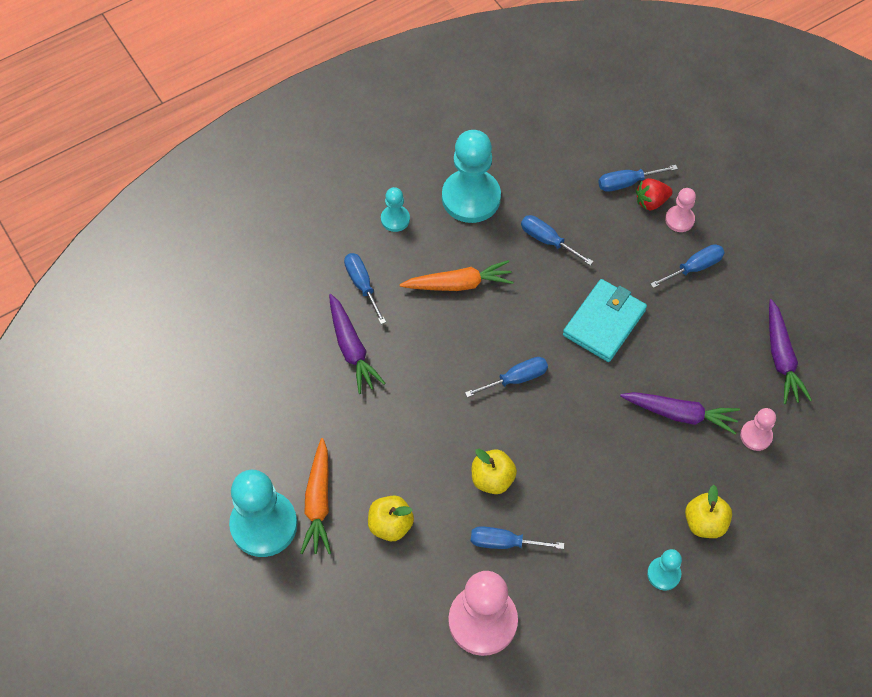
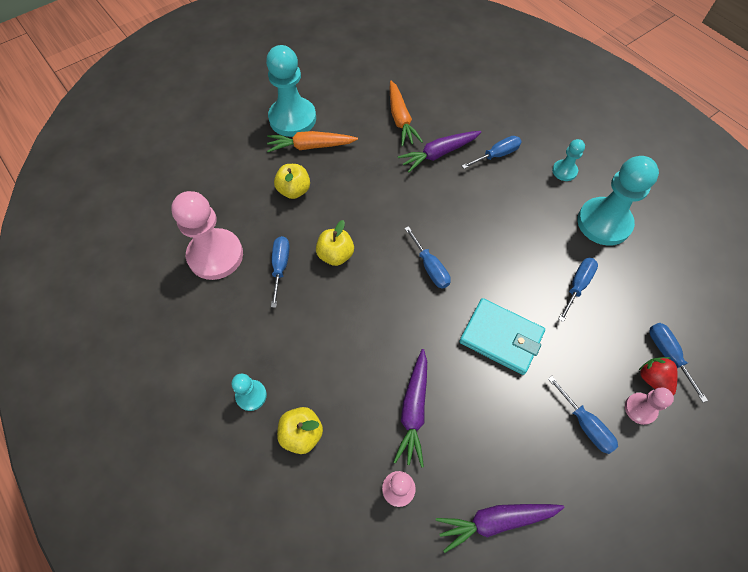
camera: 85 degrees right, 0 degrees up
(458, 284) = (513, 219): orange carrot -> orange carrot (400, 119)

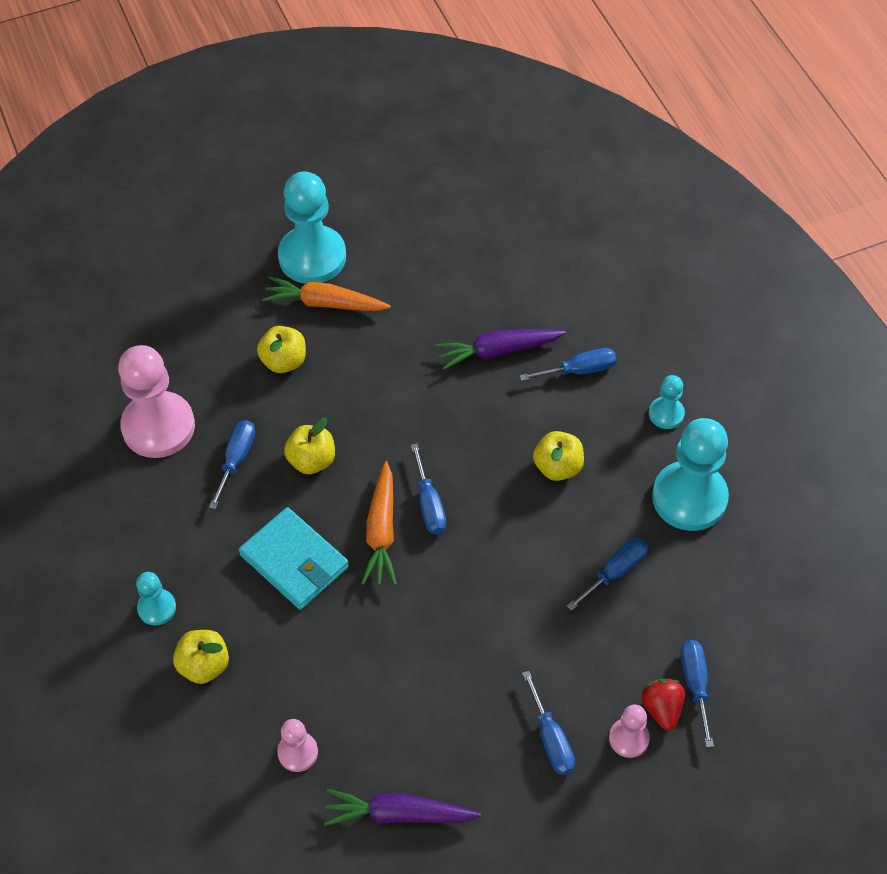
camera: 15 degrees right, 5 degrees down
(400, 119) = (463, 288): orange carrot -> orange carrot (381, 531)
(414, 410) = (346, 671): purple carrot -> none
(501, 337) = (487, 613): turquoise wallet -> turquoise wallet (294, 561)
(508, 221) = (557, 467): none -> yellow apple

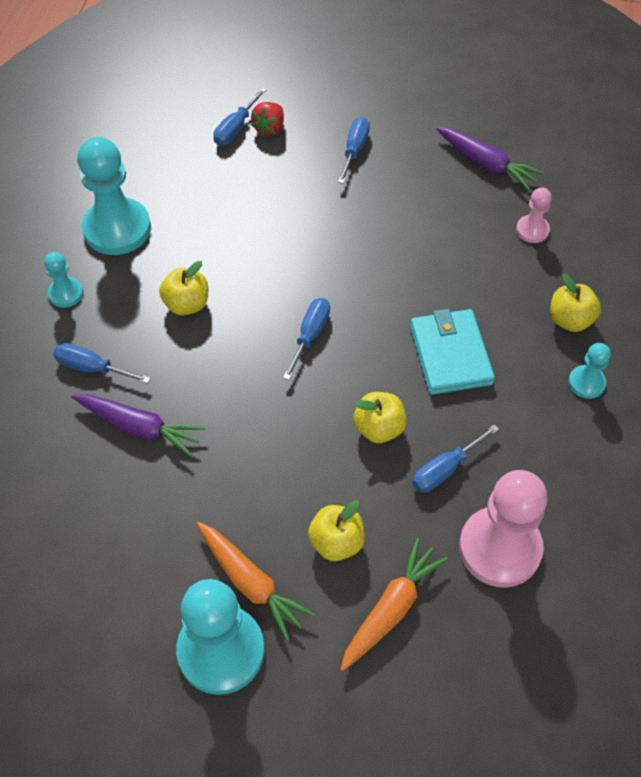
camera: 145 degrees left, 0 degrees up
(381, 531) = (364, 337): orange carrot -> orange carrot (391, 609)
(615, 572) = (219, 214): blue screwdriver -> none
(628, 738) = (305, 126): pink pawn -> none

